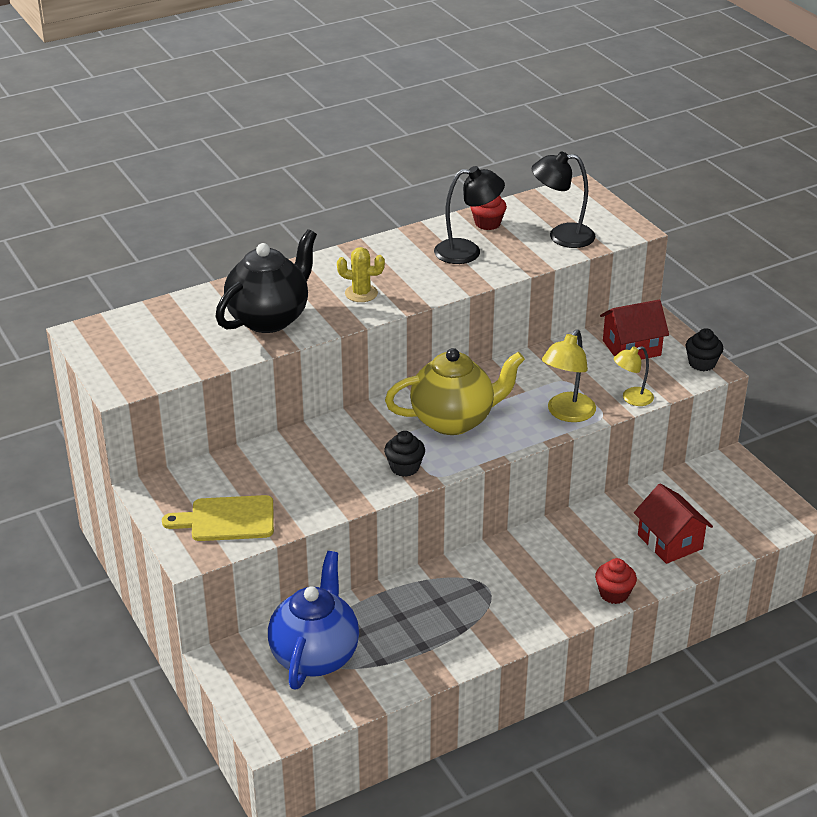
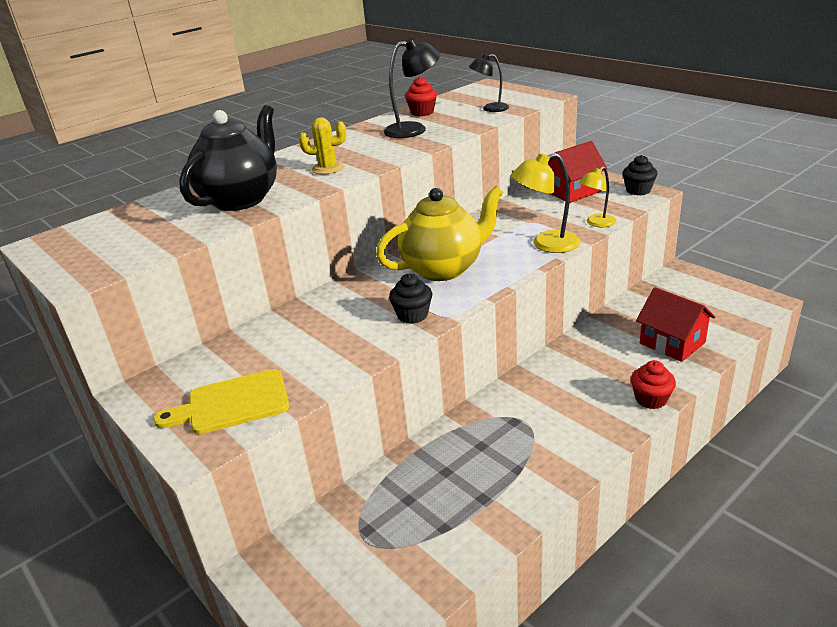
camera: 10 degrees left, 5 degrees down
(315, 656) = (366, 539): blue teapot -> none
(561, 236) = (490, 109): black lamp -> black lamp, size x0.65
(567, 414) = (546, 244): yellow lamp -> yellow lamp turned 60 degrees clockwise

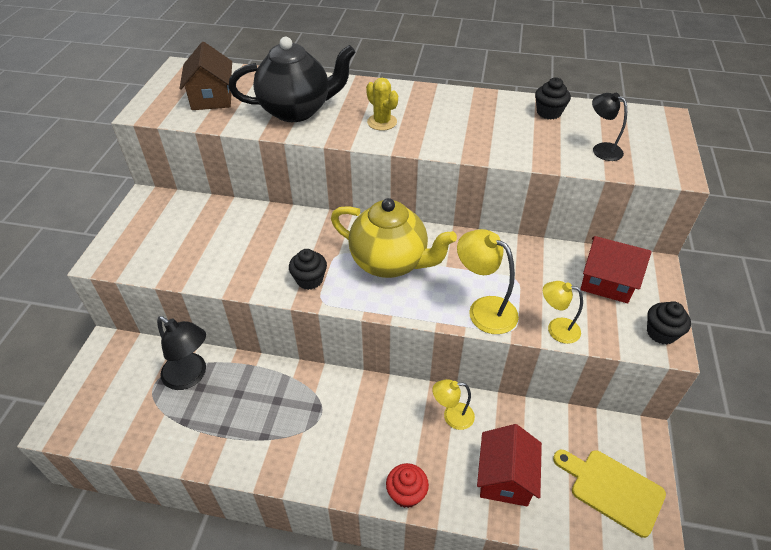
camera: 50 degrees right, 15 degrees up
(134, 236) = (212, 98): none -> brown house
(232, 403) = (155, 247): yellow cutting board -> yellow cutting board (612, 489)
(414, 129) = (504, 127): black lamp -> black lamp (191, 376)
(422, 112) = (548, 112): red cupcake -> black cupcake
(593, 347) = (452, 417): none -> yellow lamp

